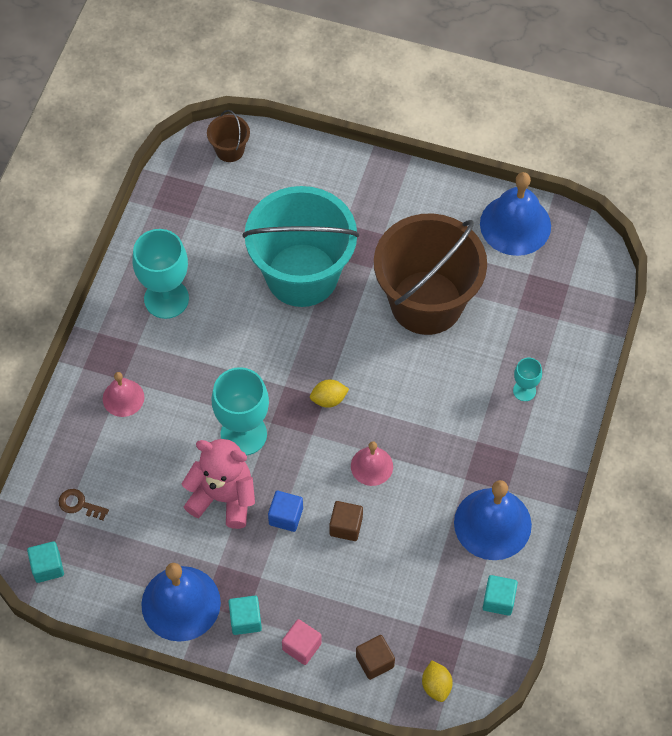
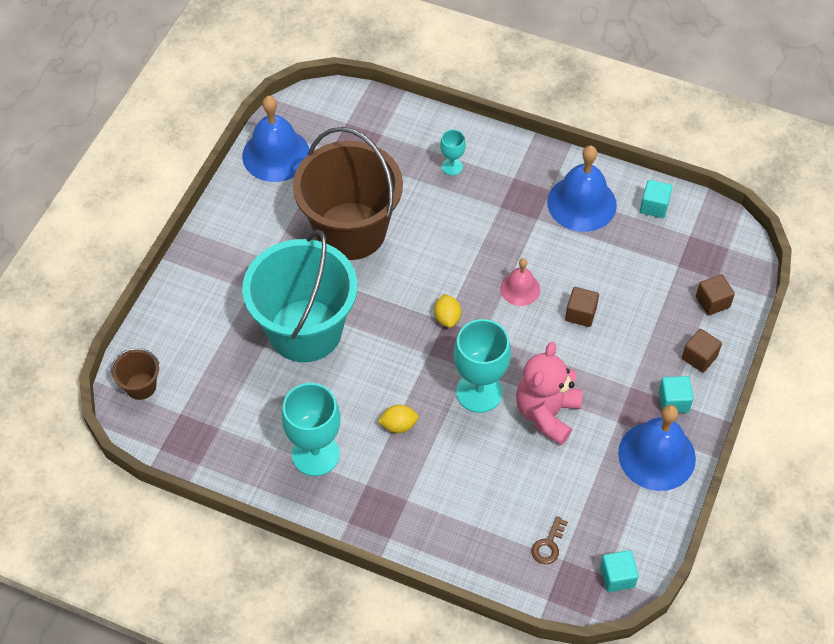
camera: 85 degrees left, 5 degrees down
(123, 398) = (429, 500): pink bell -> none
(286, 516) = (569, 362): blue cube -> none
(302, 646) = (699, 357): pink cube -> brown cube
(436, 686) = (733, 258): yellow lemon -> yellow lemon (398, 425)

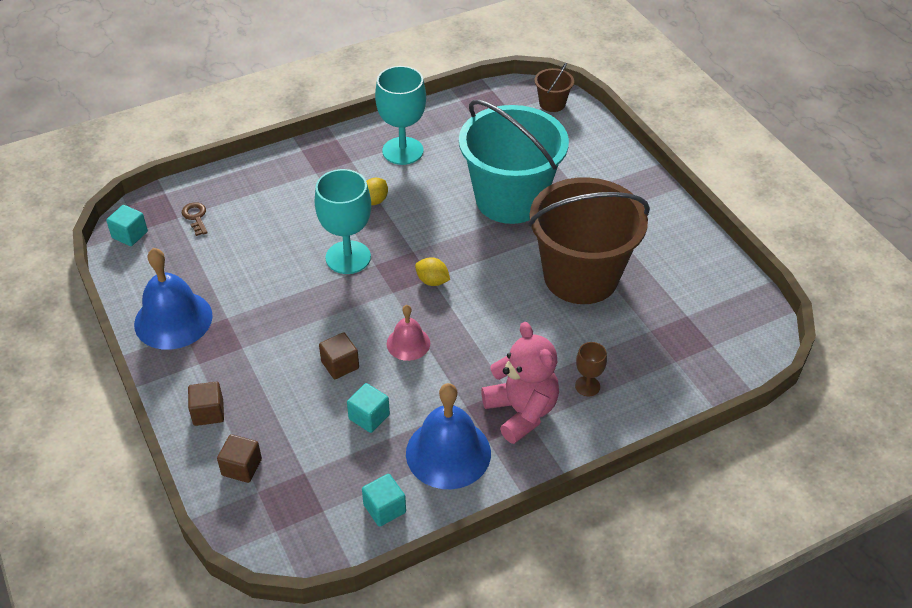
camera: 130 degrees right, 10 degrees down
(276, 155) = (714, 278): blue bell -> none
(452, 167) = (587, 386): turquoise goblet -> brown goblet
(546, 413) = (284, 282): pink teddy bear -> pink teddy bear (521, 412)
(673, 401) = (197, 364): turquoise cube -> turquoise cube (369, 417)

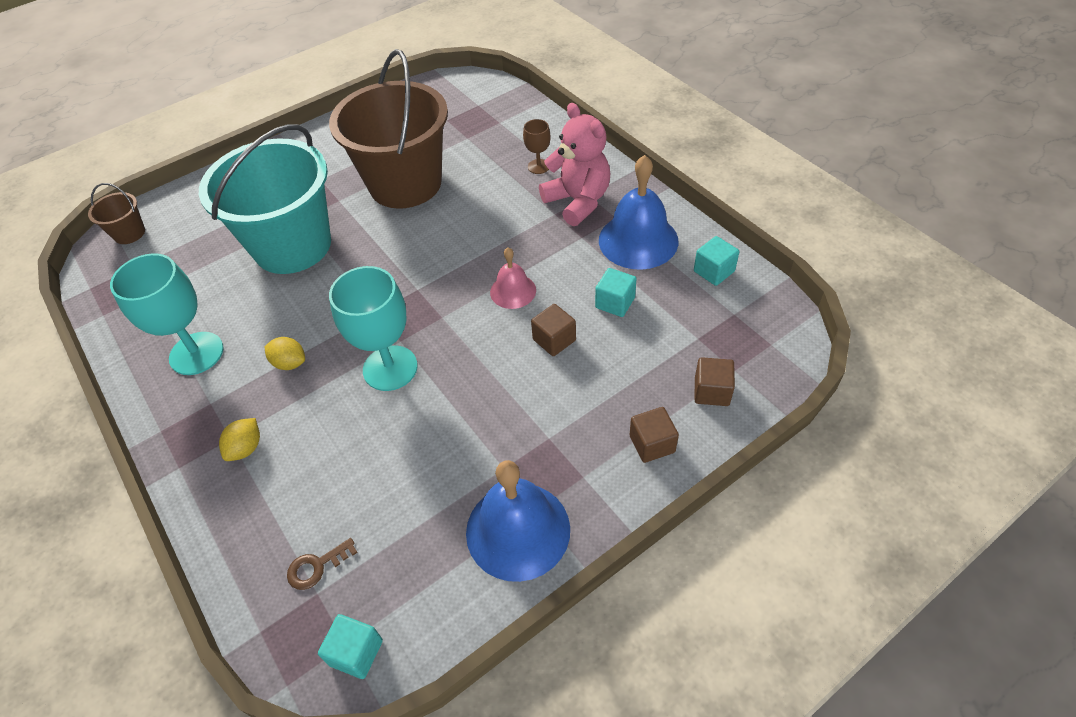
camera: 95 degrees left, 5 degrees up
(432, 281) = (422, 287): yellow lemon -> yellow lemon (246, 448)
(521, 412) = (578, 201): pink teddy bear -> pink teddy bear turned 90 degrees clockwise

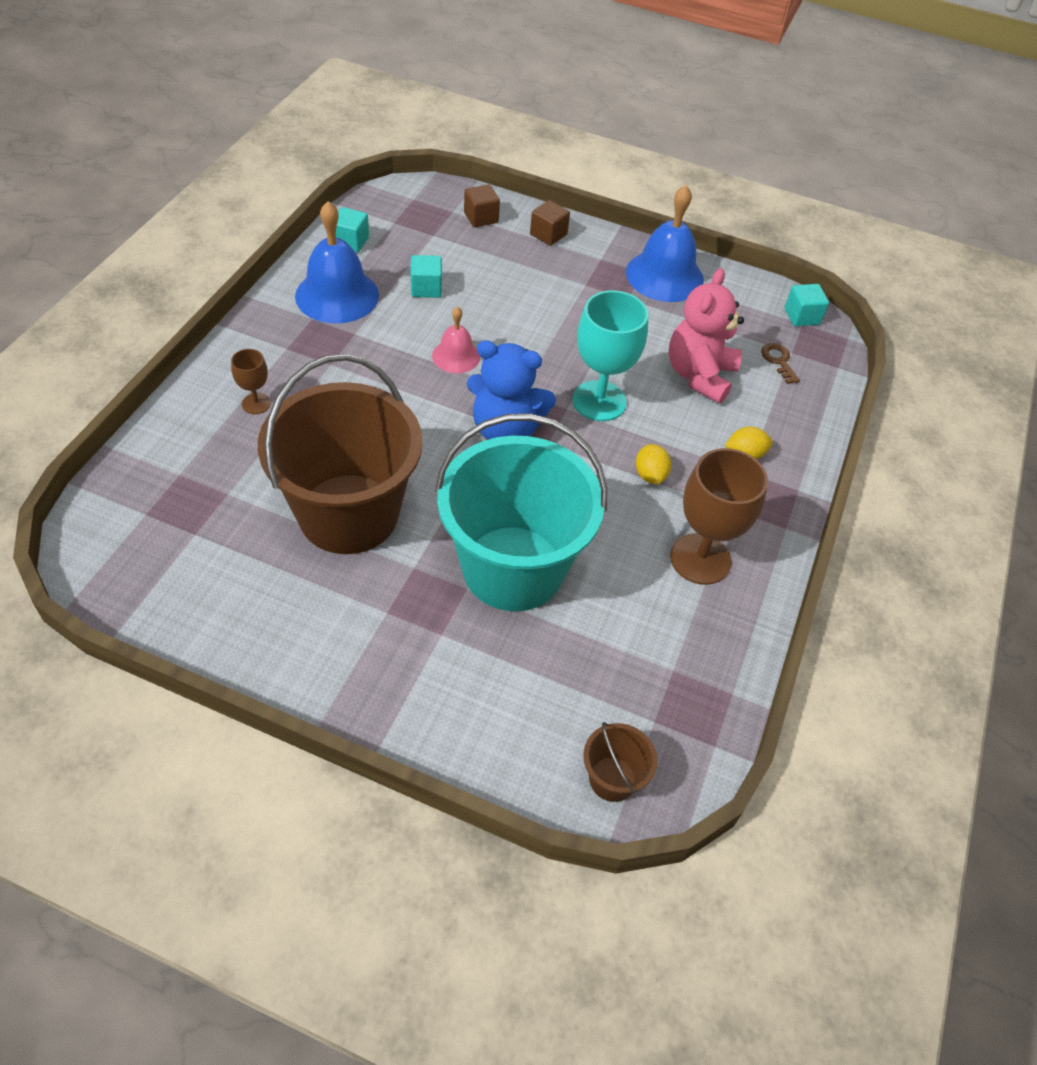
camera: 130 degrees left, 0 degrees up
(196, 353) = (700, 559): turquoise goblet -> brown goblet
(316, 566) = (778, 361): brown key -> brown key turned 135 degrees counterclockwise
(411, 291) = (505, 429): none -> blue teddy bear
(554, 340) = (493, 311): brown cube -> none
(578, 201) = (301, 353): pink teddy bear -> pink teddy bear (699, 375)

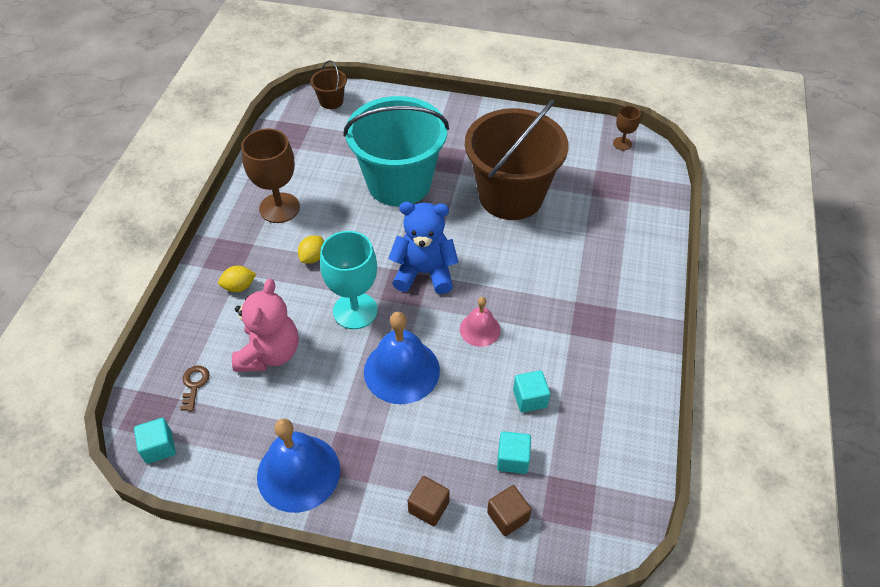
camera: 175 degrees right, 0 degrees up
(256, 404) = (610, 257): brown goblet -> brown goblet (622, 143)
(337, 295) = (604, 371): blue bell -> blue bell (401, 370)
(350, 242) = (625, 443): turquoise cube -> turquoise cube (512, 459)
(650, 475) = (313, 257): yellow lemon -> yellow lemon turned 45 degrees clockwise
(778, 361) = (194, 385): brown key -> brown key turned 150 degrees counterclockwise

